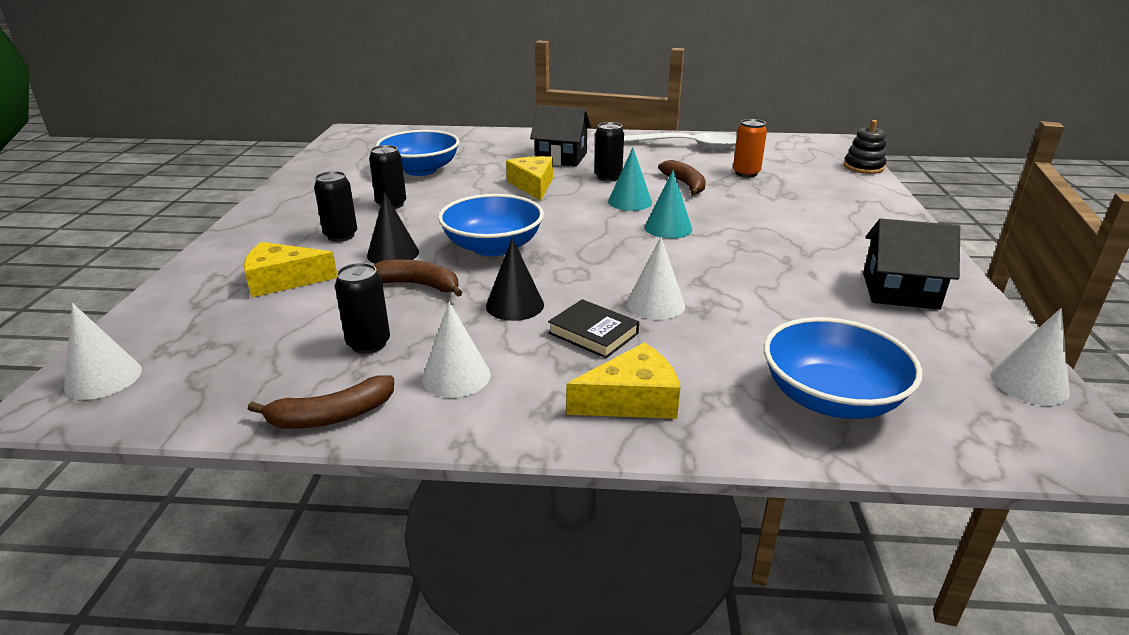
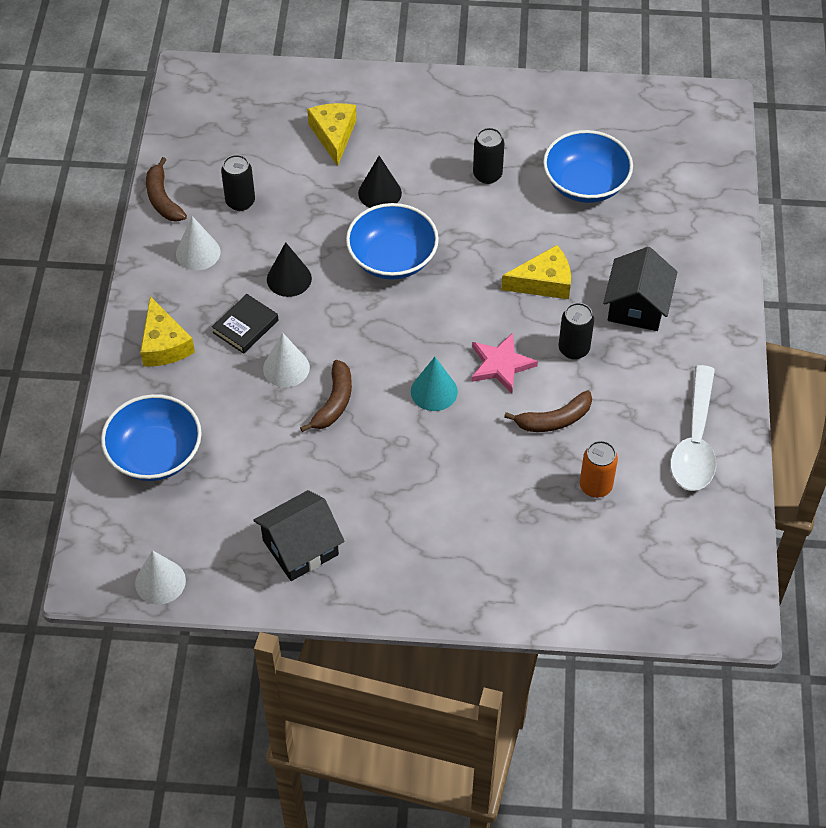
camera: 90 degrees right, 25 degrees up
(103, 378) = (211, 85): white cone -> none
(341, 236) = (415, 152): black can -> none
(419, 285) = (323, 217): brown banana -> brown banana (334, 402)
(630, 202) = (501, 365): turquoise cone -> pink star
(863, 167) = (627, 621): black stacking toy -> none
(900, 291) = (300, 547): black house -> black house turned 45 degrees clockwise

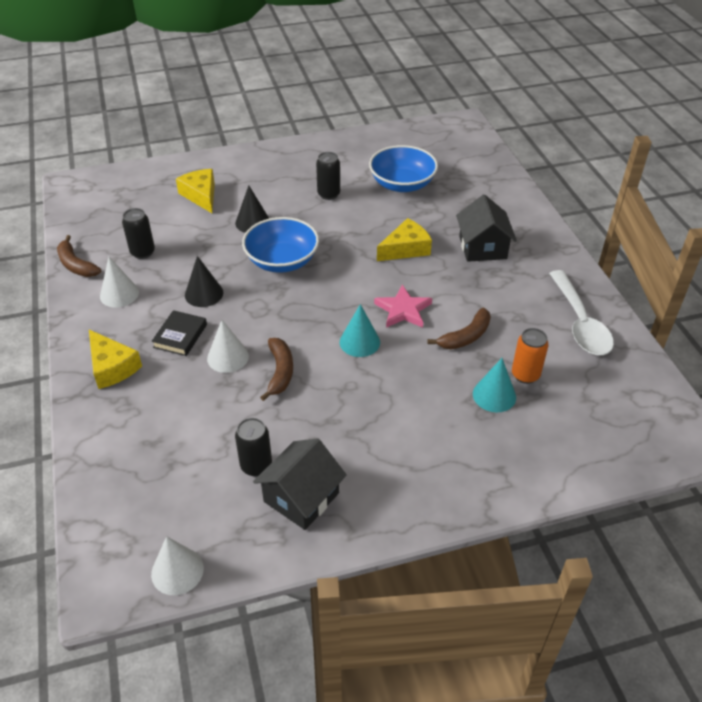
camera: 20 degrees left, 10 degrees down
(155, 454) = (133, 457): blue bowl -> none
(548, 499) = (494, 395): none -> turquoise cone
(573, 349) = (453, 285): black can -> black can (256, 466)

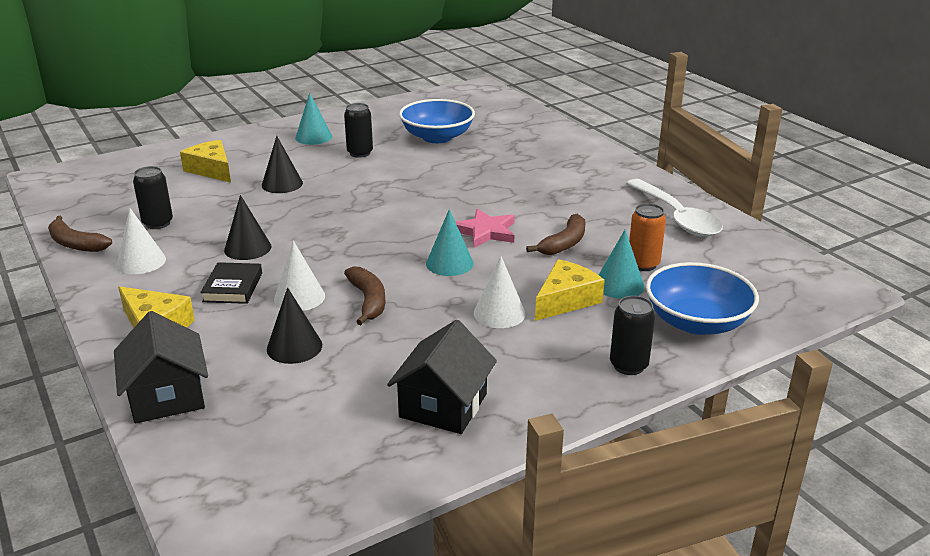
camera: 15 degrees left, 15 degrees down
(177, 571) = (316, 503): white cone -> white cone (499, 313)
(208, 410) = (294, 347): none -> black cone
(256, 466) = (375, 386): black can -> black can (628, 365)
(282, 261) = (330, 210): blue bowl -> blue bowl (696, 322)
(296, 167) = (313, 137): none -> turquoise cone
(406, 249) = (465, 184): yellow cheese -> yellow cheese (566, 300)
(482, 247) = (546, 174): black house -> black house (167, 396)

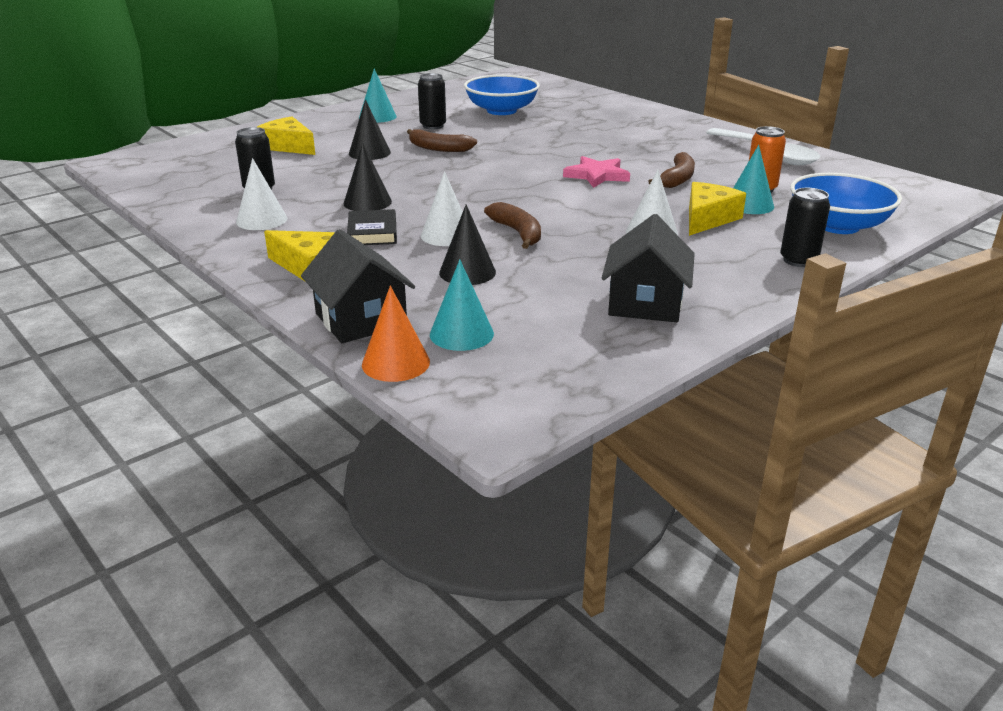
camera: 10 degrees left, 0 degrees up
(75, 244) = (180, 211): brown banana -> brown banana (438, 148)
(171, 453) = (396, 363): none -> orange cone
(449, 263) = (578, 200): turquoise cone -> turquoise cone (461, 334)

